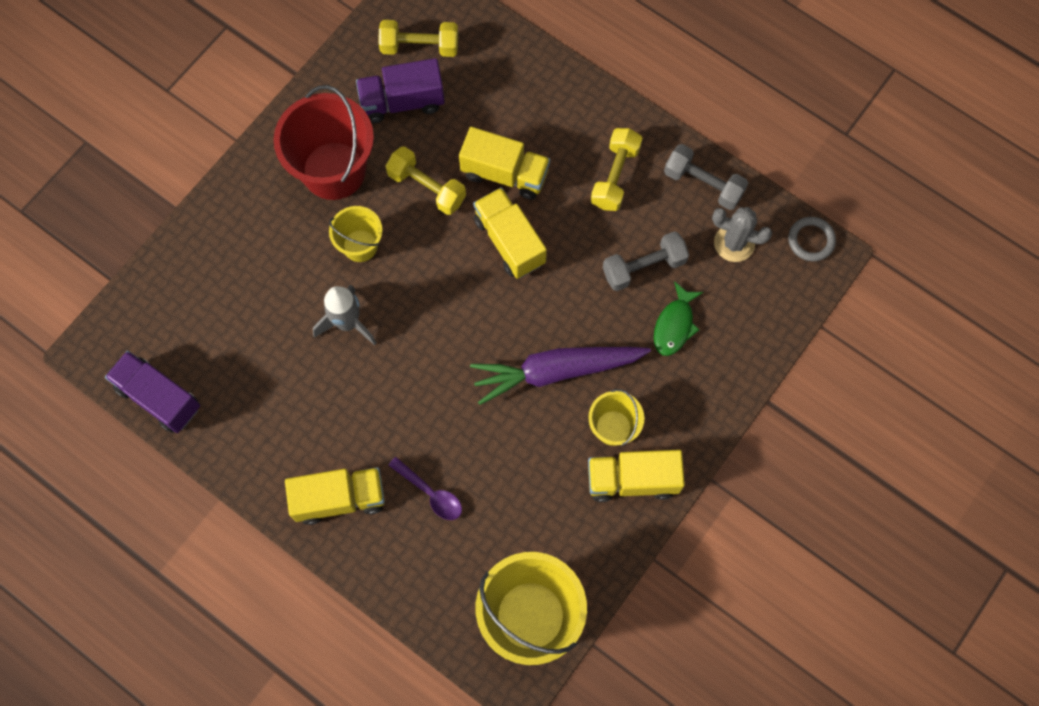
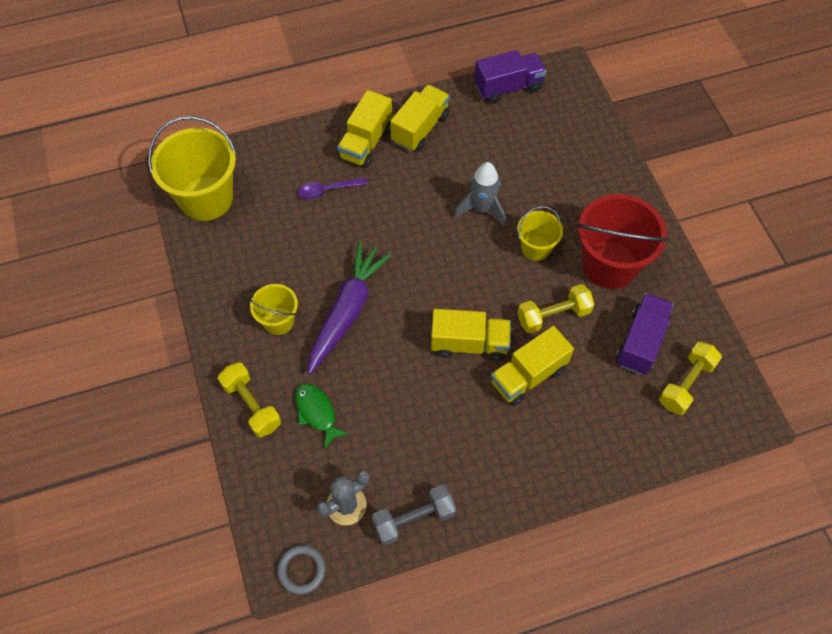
camera: 125 degrees right, 10 degrees down
(615, 176) = (469, 454): yellow dumbbell -> yellow dumbbell (251, 405)
(632, 480) = (234, 309): yellow truck -> yellow truck (420, 128)
(644, 267) = (378, 423): grey dumbbell -> none

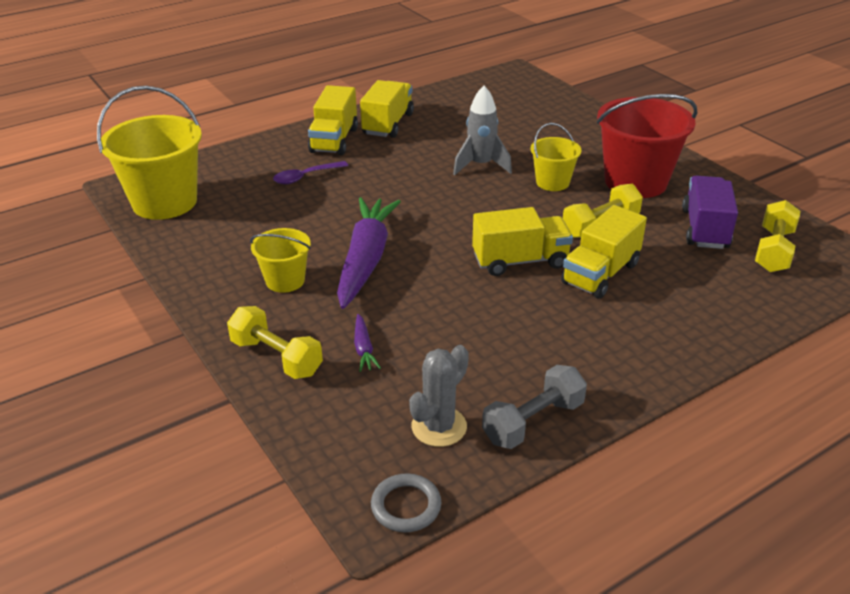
camera: 15 degrees left, 25 degrees down
(317, 413) = (364, 349): green fish -> purple carrot
(508, 87) = (464, 89): purple truck -> none

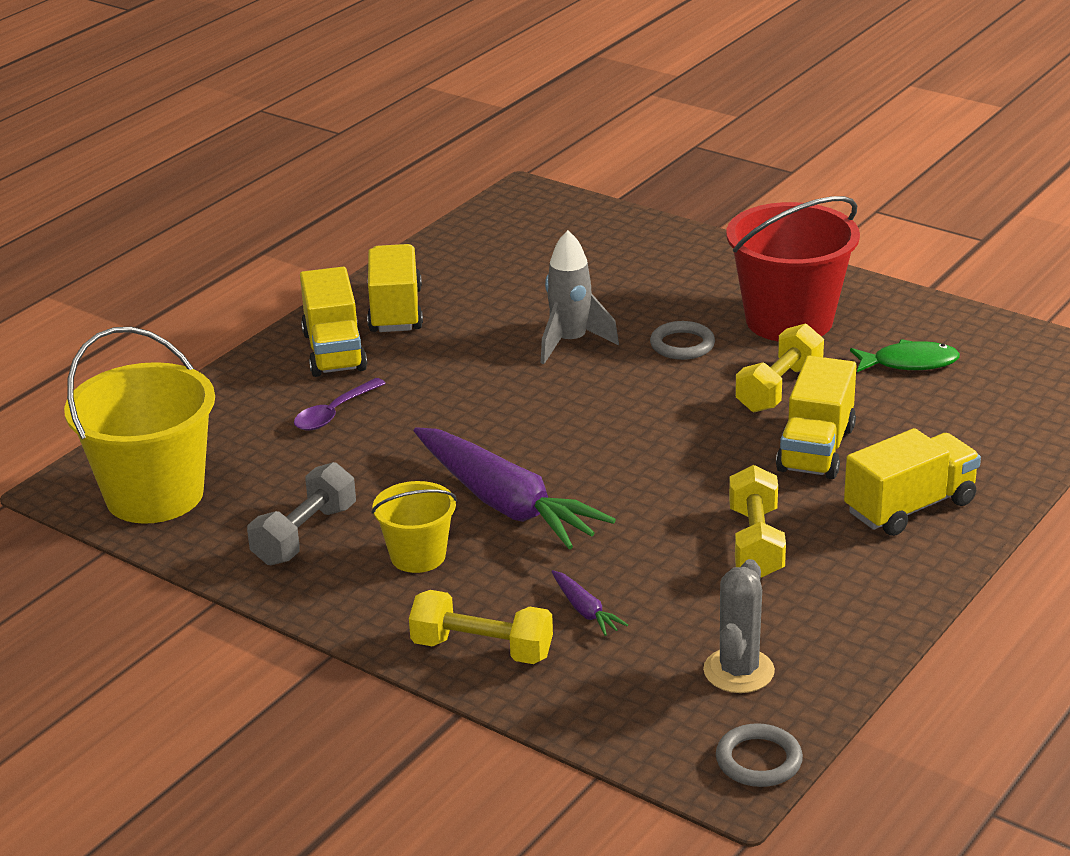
camera: 20 degrees left, 5 degrees down
(365, 260) = (506, 504): purple carrot -> purple carrot turned 150 degrees clockwise
(520, 261) = (707, 457): yellow truck -> yellow truck (910, 507)
(533, 422) = (843, 636): grey dumbbell -> grey dumbbell (305, 535)
(552, 182) = (682, 345): yellow bucket -> grey ring
(705, 229) = (909, 363): purple truck -> green fish
(773, 250) = (1004, 371): yellow dumbbell -> yellow dumbbell (755, 542)

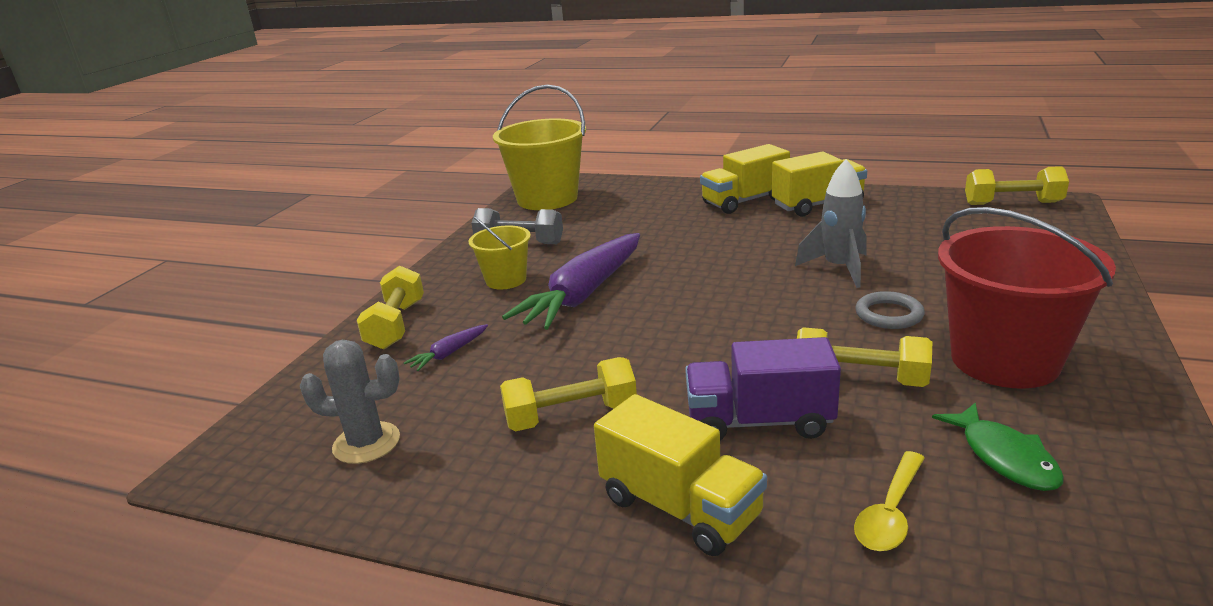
camera: 75 degrees right, 5 degrees down
(334, 413) = (667, 218): purple spoon -> none
(502, 214) = (1012, 203): none -> yellow dumbbell
(758, 760) = (234, 478): grey ring -> none
(816, 449) = (759, 422): yellow truck -> purple truck
(950, 423) = (890, 513): none -> yellow spoon

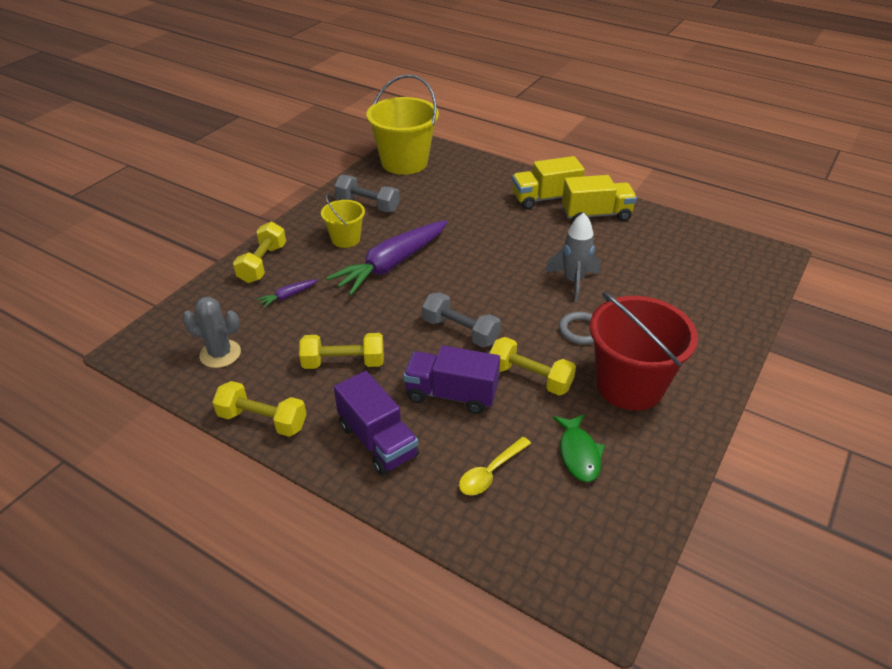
camera: 10 degrees right, 15 degrees up
(680, 508) = (377, 441): yellow truck -> purple truck
(724, 346) = (460, 331): none -> grey dumbbell
(1012, 203) = (739, 247): yellow dumbbell -> yellow dumbbell (262, 420)

